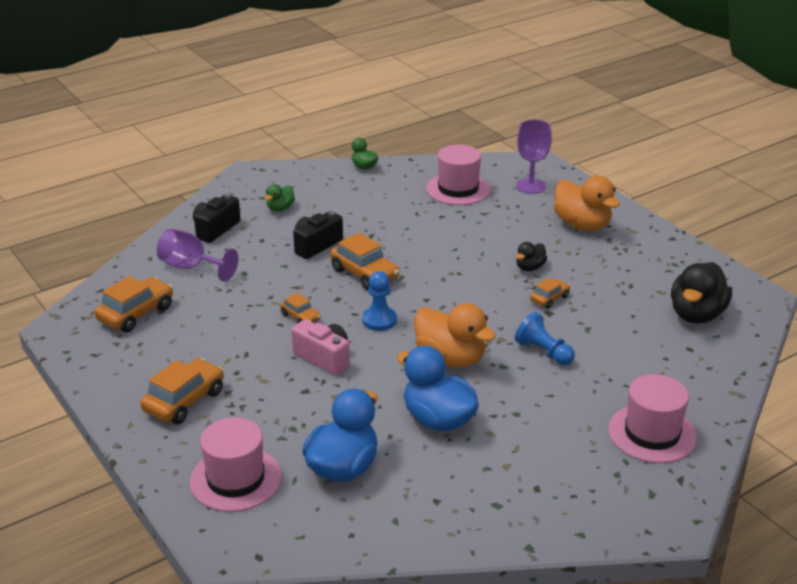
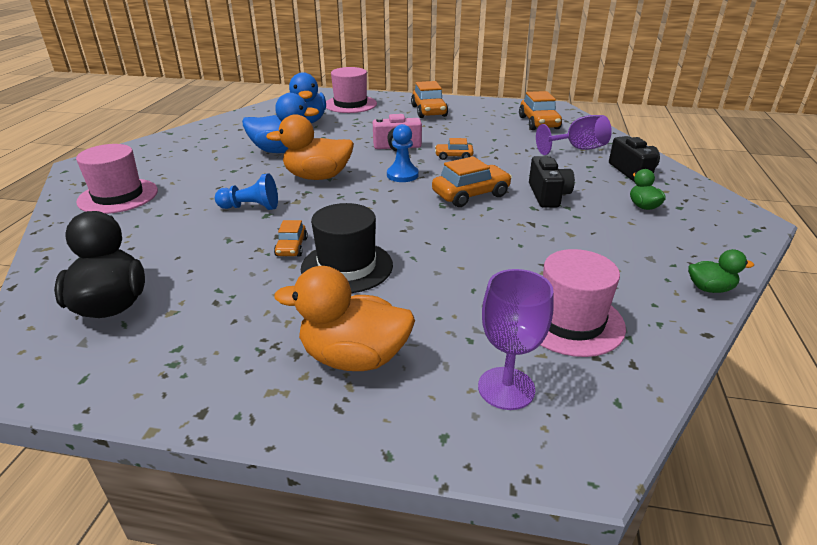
camera: 135 degrees right, 0 degrees up
(365, 274) = (471, 194): orange car -> orange car turned 150 degrees clockwise
(530, 267) = (347, 266): black duck -> black hat

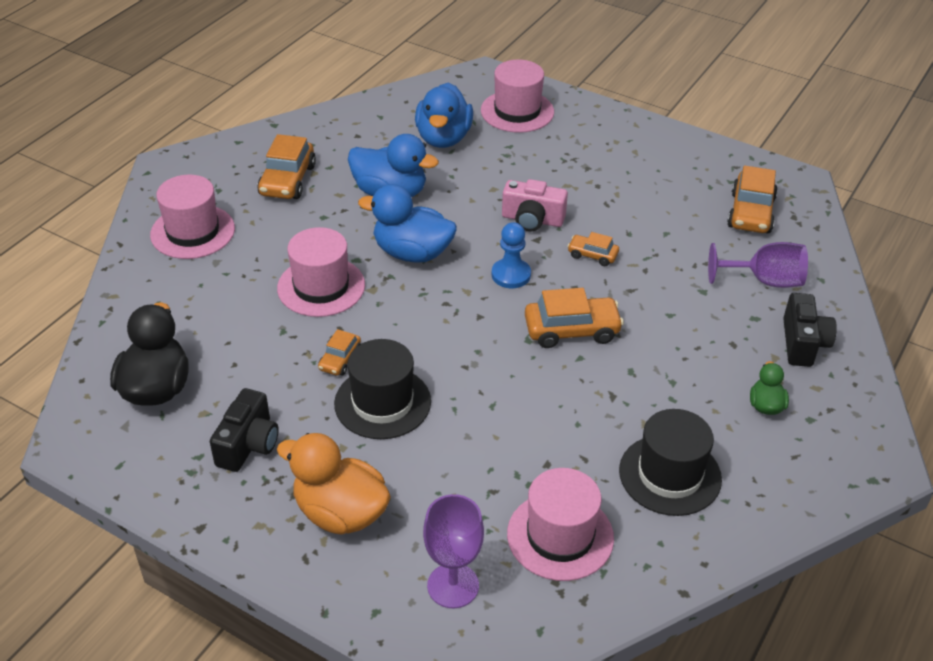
camera: 20 degrees right, 10 degrees up
(251, 207) = (321, 287): blue pawn -> pink hat
(317, 177) = (412, 253): orange duck -> blue duck
(429, 111) = (614, 151): orange car -> orange car (287, 180)
(548, 195) = (663, 356): black camera -> black camera (248, 444)
(618, 259) = (670, 475): none -> black hat
(709, 288) = (737, 542): green duck -> none

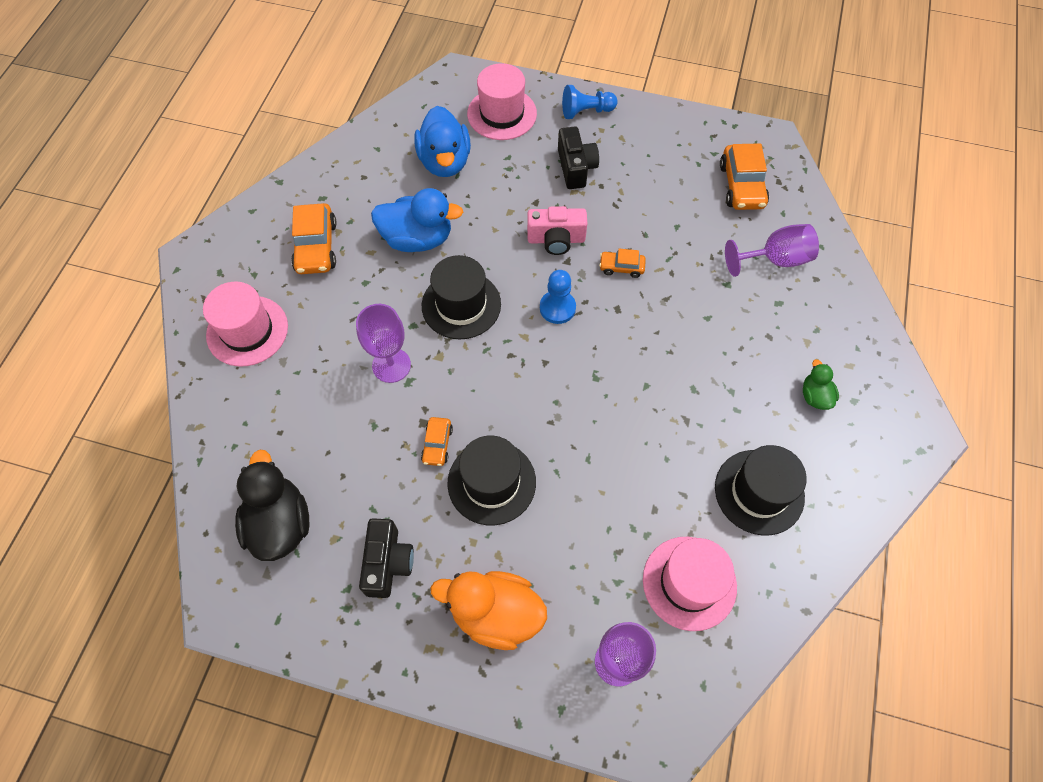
camera: 15 degrees left, 20 degrees up
(321, 287) = (391, 365): pink hat -> purple goblet
(412, 253) = (461, 305): blue duck -> black hat
(571, 330) = (630, 357): orange car -> none
(605, 124) = (586, 111): none -> blue pawn
(803, 343) = (825, 320): black camera -> black camera (576, 168)

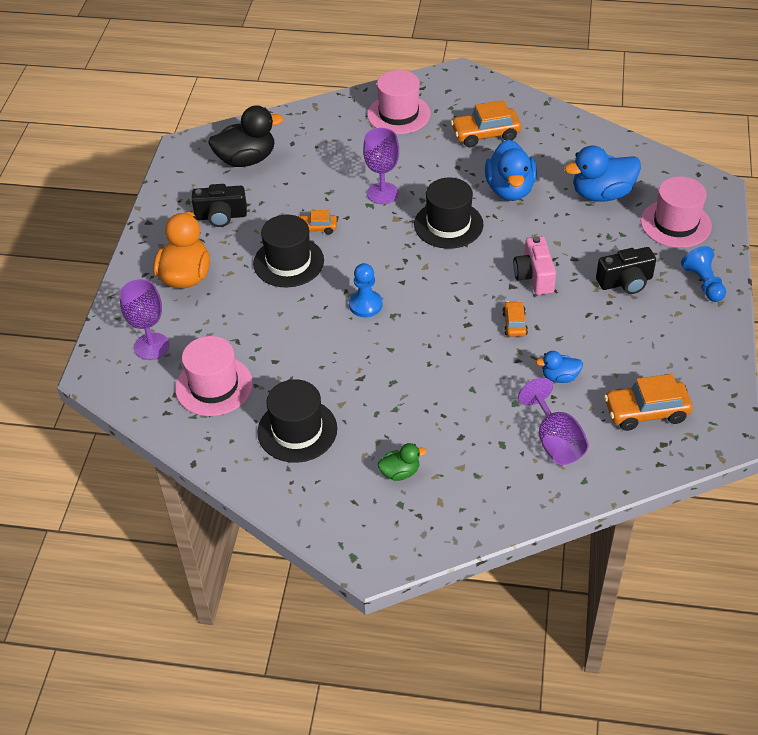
camera: 85 degrees right, 15 degrees down
(557, 308) = (459, 284): blue pawn -> blue pawn (365, 305)
(696, 242) = (559, 377): none -> blue duck

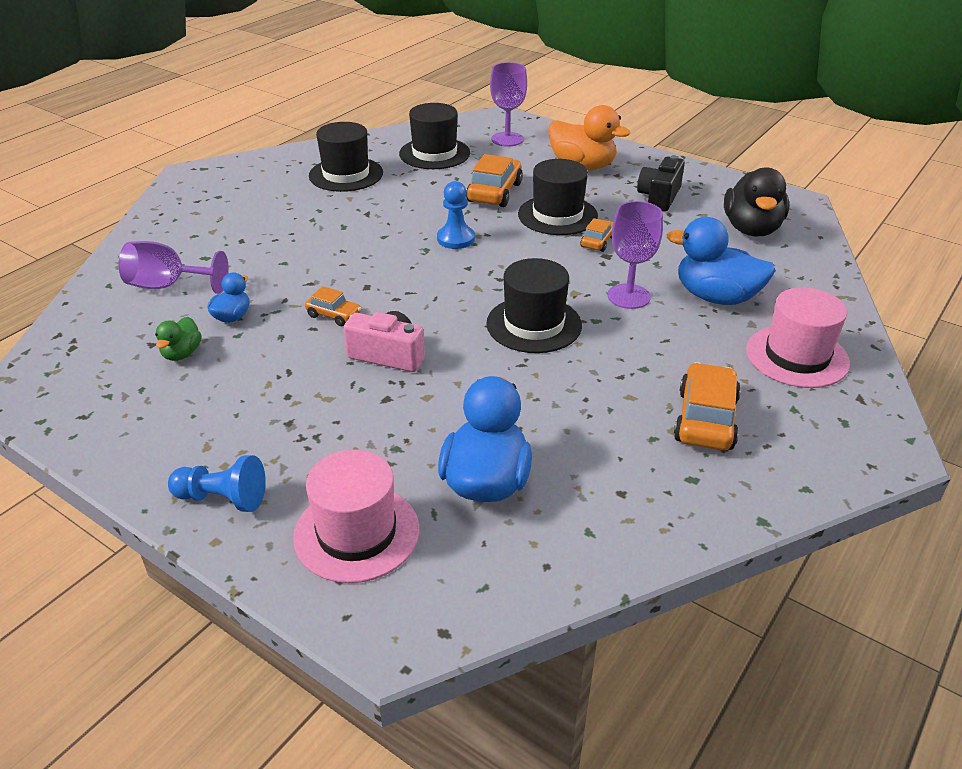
camera: 115 degrees right, 10 degrees down
(214, 386) = (434, 153): pink hat -> black hat
(400, 472) = (246, 204): green duck -> green duck (182, 353)
(510, 190) = (563, 396): blue duck -> blue duck (716, 297)
(625, 282) = (303, 425): black camera -> none
(646, 412) = (119, 353): orange car -> orange car (494, 192)

